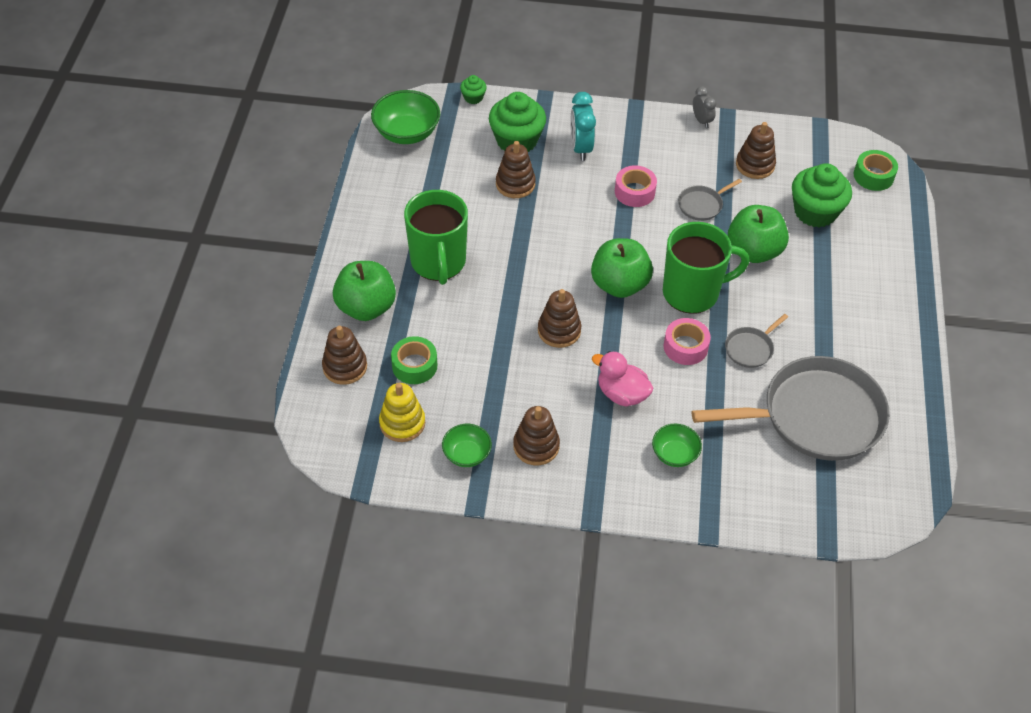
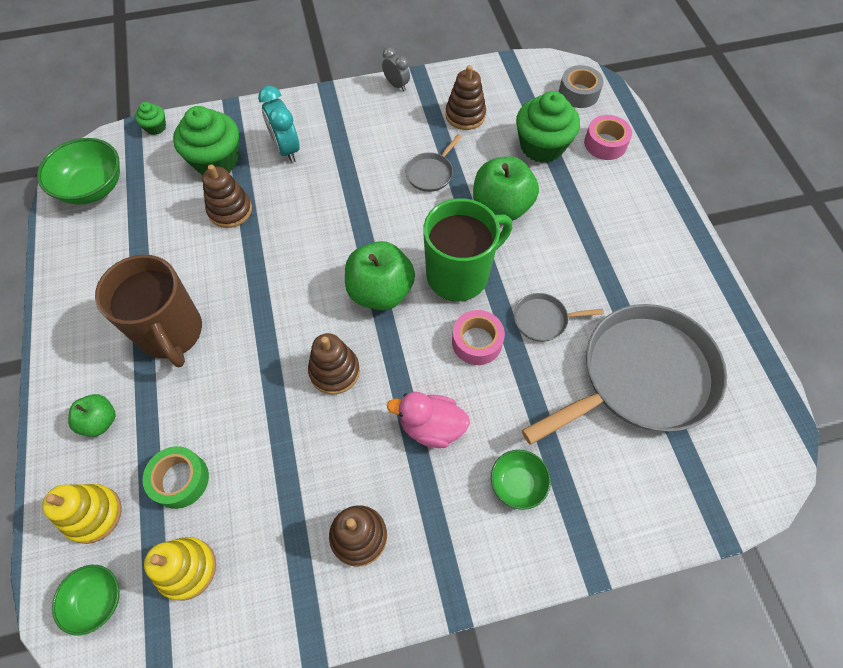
camera: 20 degrees left, 10 degrees up
(345, 367) = (93, 514): brown stacking toy -> yellow stacking toy
(366, 307) = (100, 421): green apple -> green apple, size x0.55
(438, 263) = (171, 333): green mug -> brown mug
(467, 454) = (280, 582): green bowl -> green bowl (97, 600)
(634, 192) = (358, 180): pink tape -> pink tape (605, 143)
(750, 348) = (543, 320): grey pan -> grey pan turned 60 degrees clockwise
(873, 176) = (578, 93): green tape -> grey tape

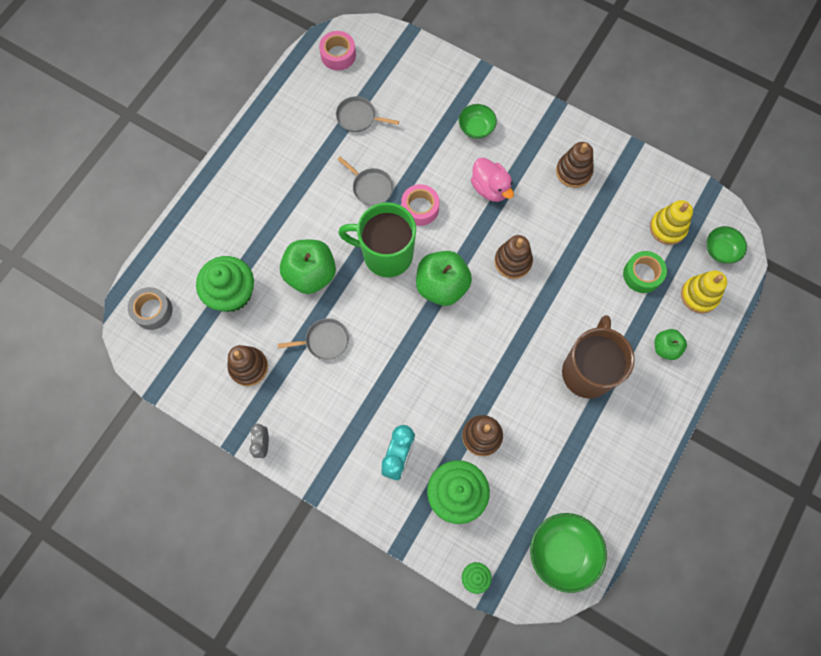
camera: 135 degrees left, 10 degrees up
(605, 143) = (191, 257): pink tape -> pink tape (338, 55)
(641, 377) = (358, 117): grey pan -> grey pan, size x0.42

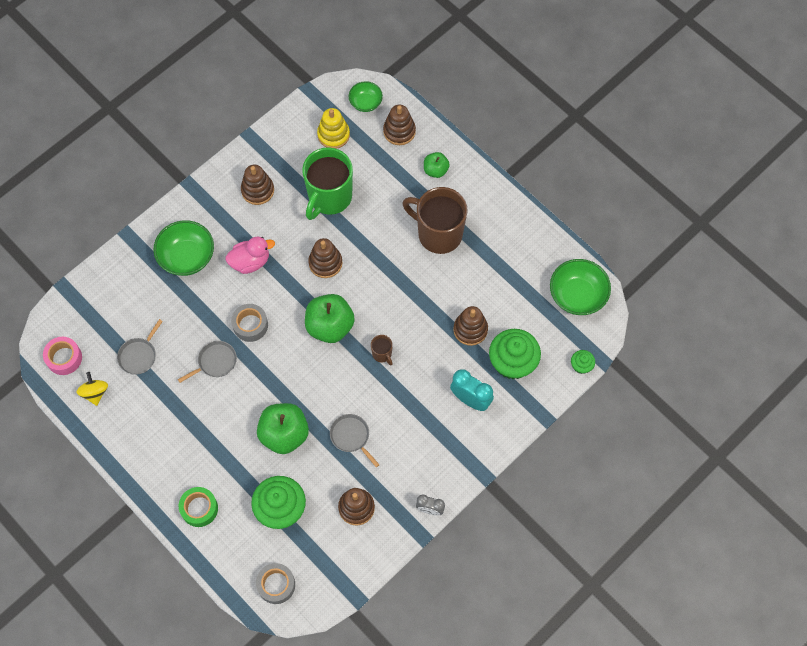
camera: 75 degrees left, 5 degrees down
(310, 91) = (95, 393): none -> yellow spinning top
(324, 341) = (351, 436): grey pan -> grey pan turned 45 degrees counterclockwise
(386, 254) = (285, 365): green mug -> green mug (329, 197)
(420, 208) = (250, 325): pink tape -> grey tape
(425, 348) = (382, 354): none -> brown mug
(476, 128) = (187, 257): green bowl -> green bowl, size x1.67
(642, 274) = (368, 167): green tape -> green tape (199, 508)
(699, 295) = (399, 131): yellow stacking toy -> brown stacking toy

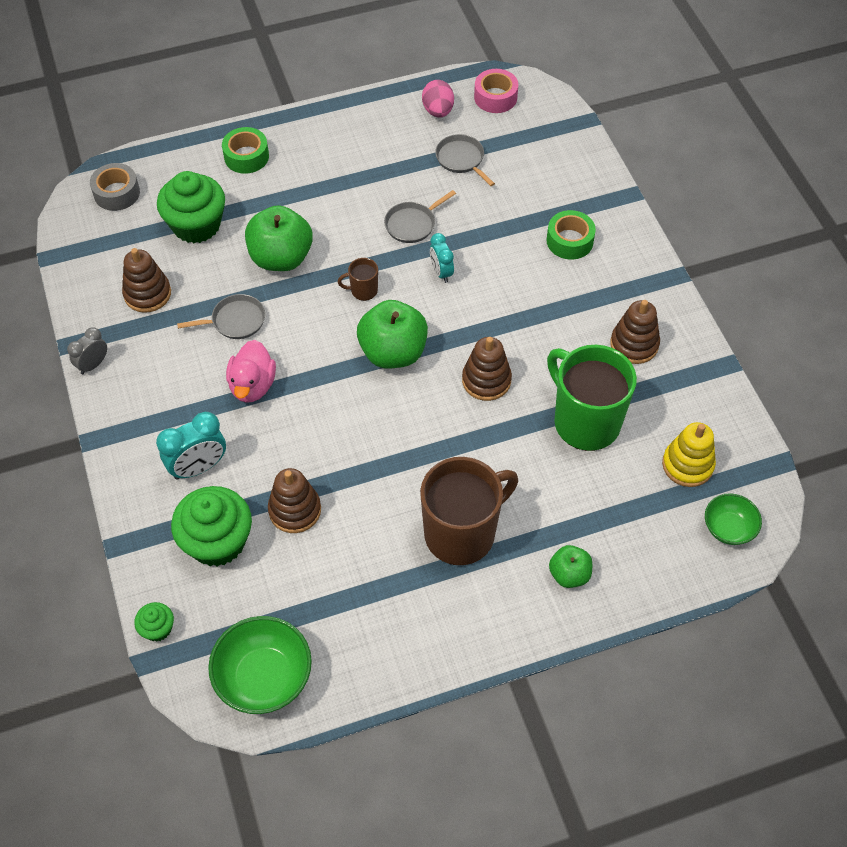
camera: 115 degrees right, 10 degrees down
(95, 393) = (438, 111): yellow spinning top -> pink egg
(187, 257) = (569, 241): green bowl -> green tape
(215, 362) = (412, 224): grey pan -> grey pan turned 60 degrees clockwise
(250, 262) = (530, 301): pink duck -> pink duck (252, 385)
(250, 325) = (441, 272): grey tape -> turquoise clock
(382, 354) = (321, 394): brown mug -> brown mug (363, 290)
(399, 131) = (659, 553): brown stacking toy -> none

